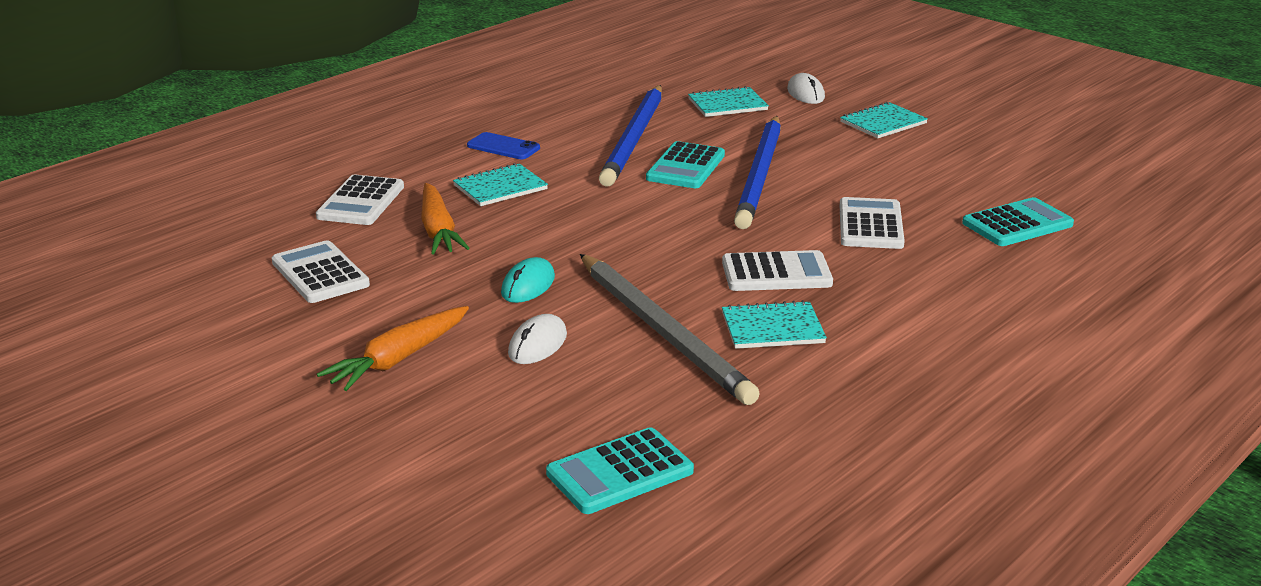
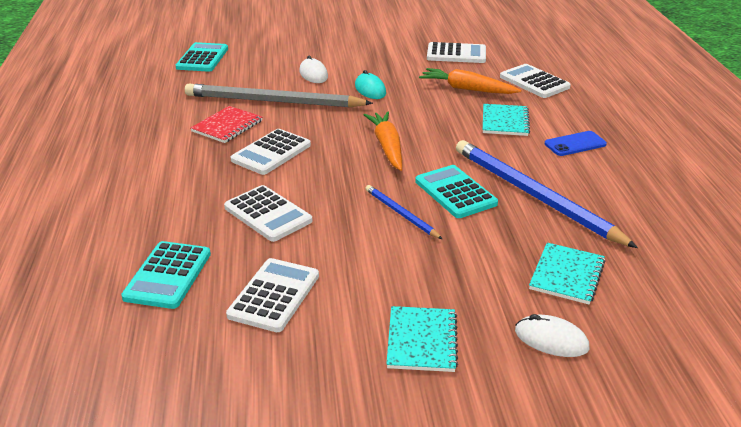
camera: 130 degrees right, 5 degrees up
(398, 359) = (350, 48): orange carrot -> orange carrot (387, 147)
(760, 175) = (401, 214): blue pencil -> blue pencil, size x0.48
(772, 328) = (227, 126): turquoise notebook -> red notebook
(947, 178) = (274, 295): none -> white calculator

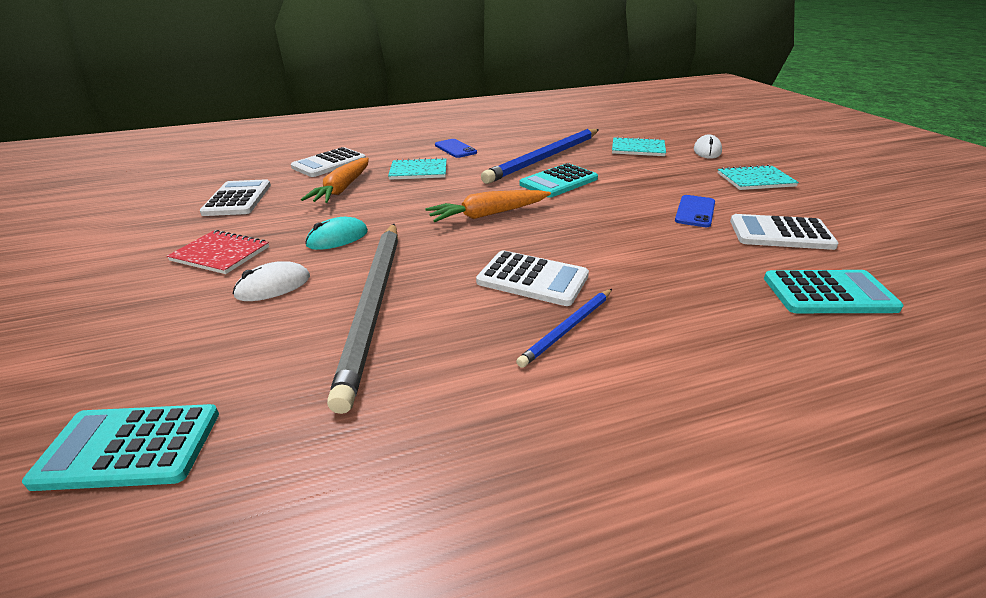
camera: 100 degrees left, 0 degrees up
(227, 126) = (467, 332): red notebook -> red notebook (220, 254)
(268, 214) = (665, 258): white calculator -> none
(347, 258) = (695, 211): none -> blue phone
(401, 214) = (609, 198): blue pencil -> blue pencil (567, 329)

